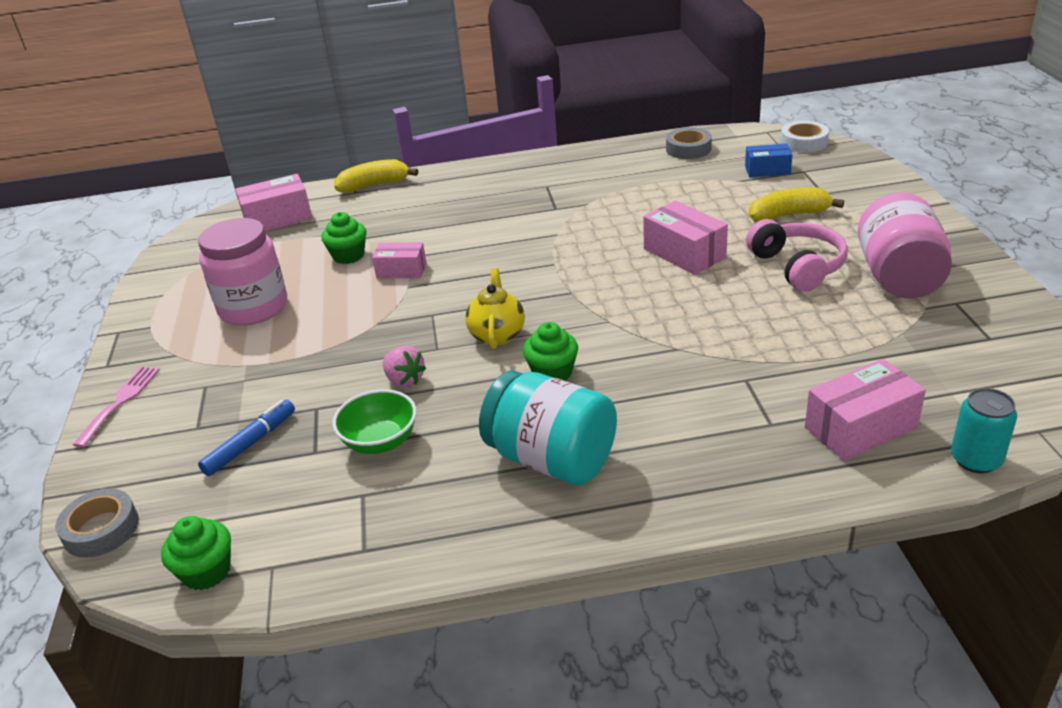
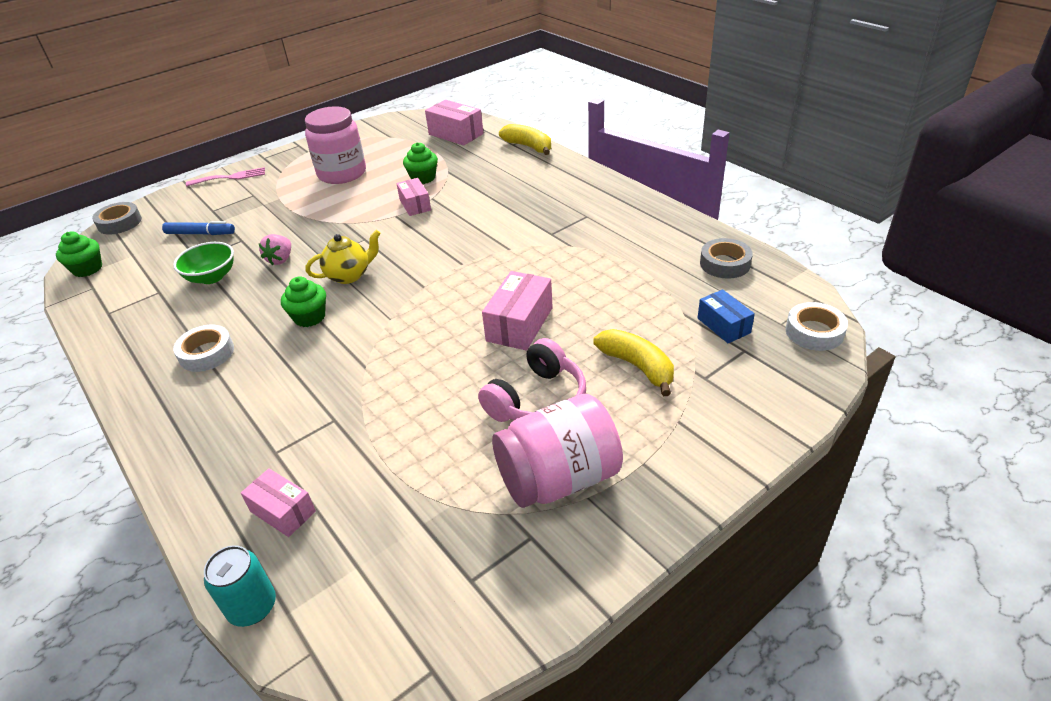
camera: 60 degrees right, 5 degrees up
(551, 459) = (206, 353): turquoise jar -> white tape
(860, 428) = (282, 511): pink box -> pink box, size x0.65

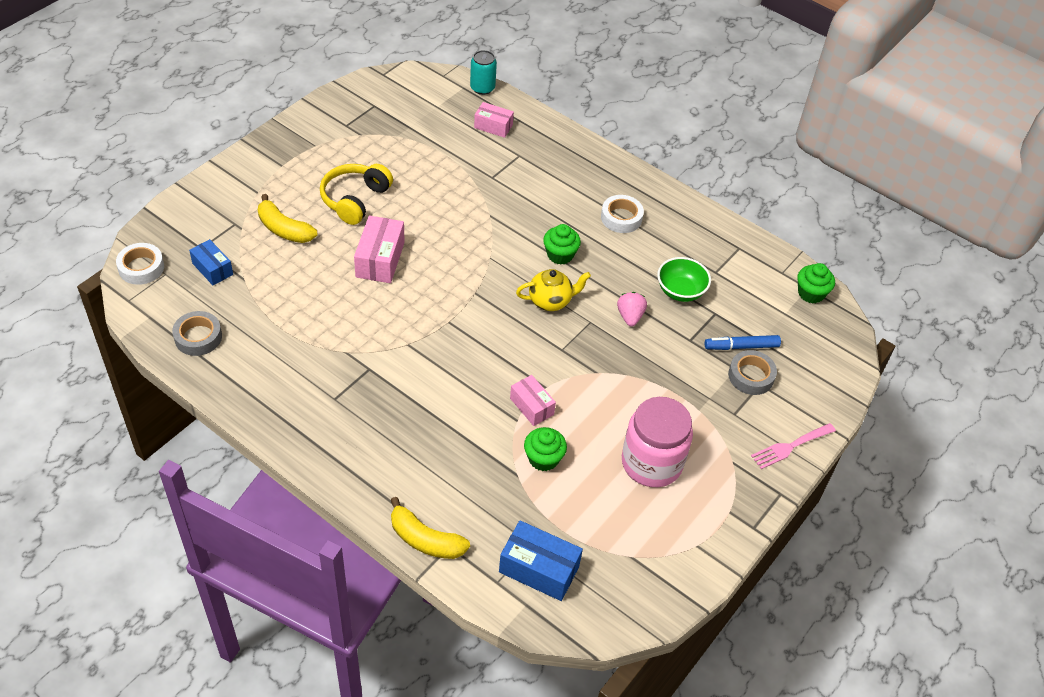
camera: 160 degrees right, 10 degrees up
(120, 223) = (846, 357): grey tape -> grey tape (751, 376)
(349, 275) = (551, 301): yellow teapot -> yellow teapot turned 150 degrees counterclockwise
(455, 134) = (539, 569): pink box -> blue box
(537, 400) = (355, 199): pink headphones -> yellow headphones
(558, 478) = (334, 154): pink jar -> none

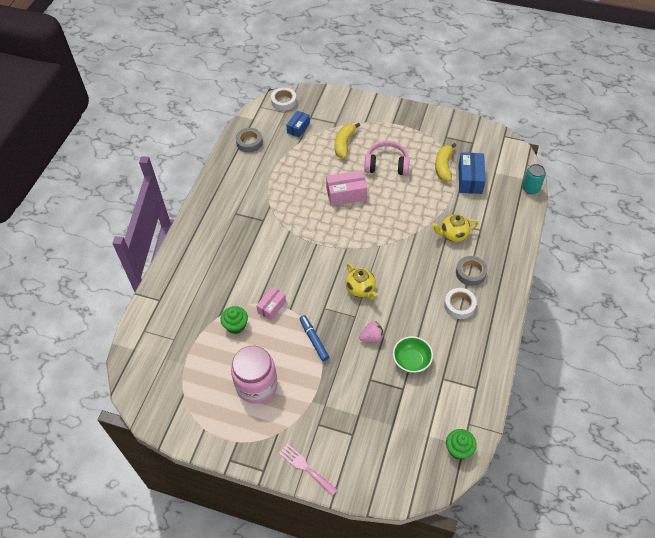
camera: 75 degrees right, 5 degrees up
(355, 199) = (386, 165): yellow headphones -> pink headphones
(425, 539) = (159, 288): yellow banana -> yellow banana (443, 166)
(493, 126) = (498, 207): pink box -> none
(513, 182) = (453, 234): none -> yellow teapot
(539, 569) = (158, 348): blue box -> blue box (470, 179)
(560, 255) = (403, 281): green cupcake -> none
(741, 346) = (380, 413): blue marker -> blue marker (314, 340)
(751, 376) = (356, 426): grey tape -> grey tape (470, 273)

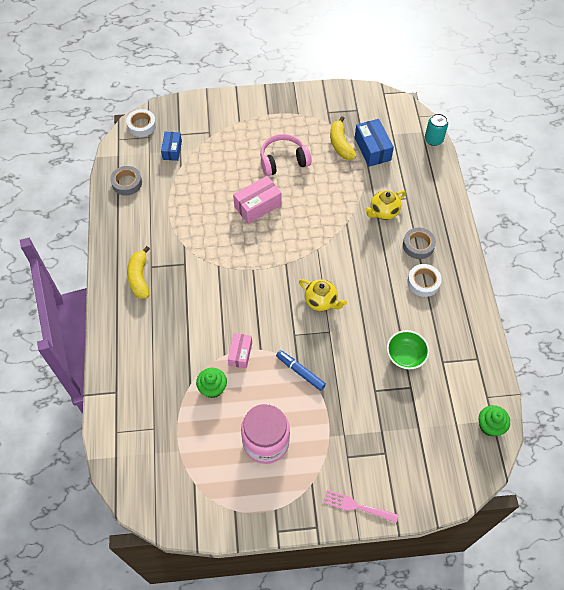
camera: 25 degrees left, 5 degrees up
(344, 144) = (229, 152): yellow banana -> yellow banana (139, 277)
(372, 337) = (356, 347): pink strawberry -> none

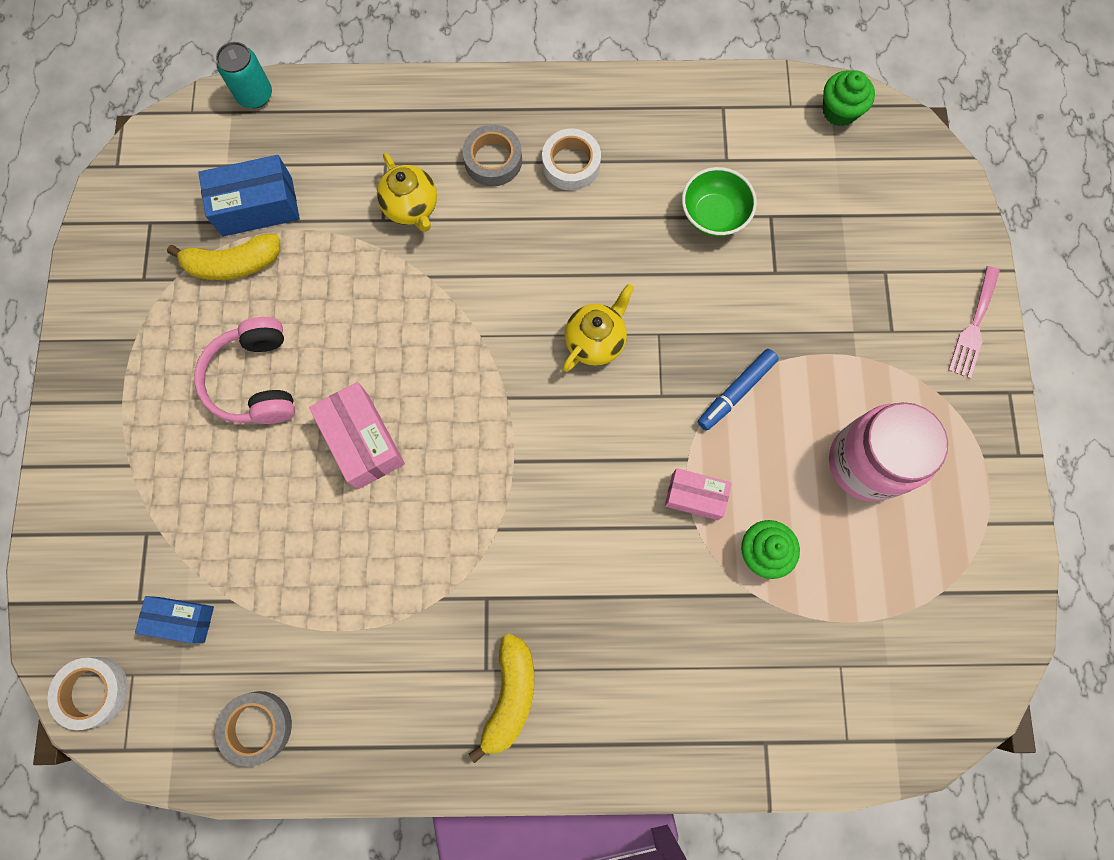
camera: 85 degrees left, 15 degrees up
(139, 277) = (510, 695): yellow banana -> yellow banana turned 75 degrees counterclockwise

